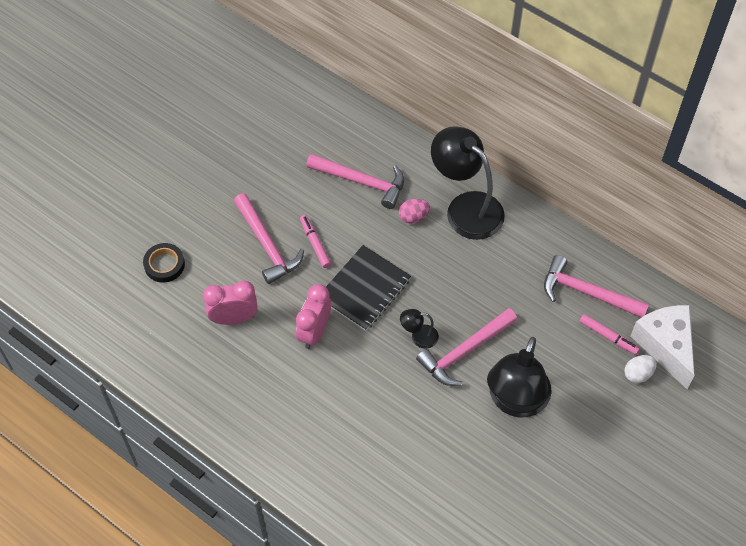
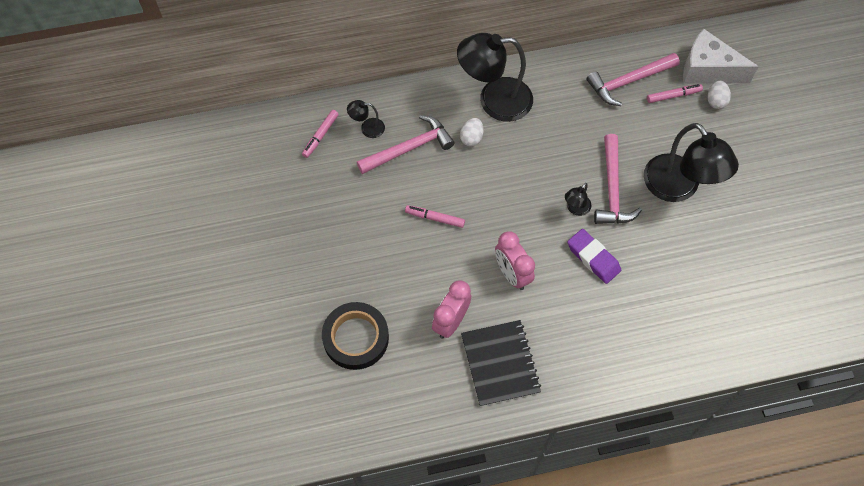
camera: 50 degrees left, 5 degrees up
(164, 265) = (356, 338): black tape -> black tape, size x1.60
(267, 245) = (405, 251): pink hammer -> none
(315, 117) = (320, 136): none -> pink marker
(352, 141) = (367, 128): none -> black lamp
(364, 289) = (505, 214): black notebook -> black notebook (500, 363)
(384, 381) = (593, 258): none -> purple eraser
(413, 217) = (471, 138): pink egg -> white egg

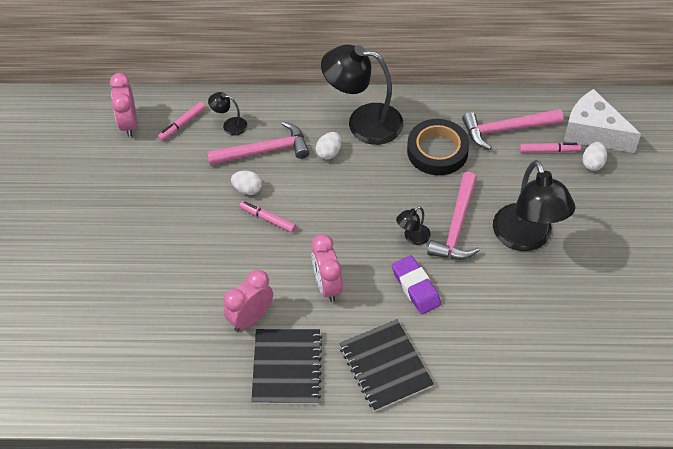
camera: 15 degrees right, 10 degrees down
(267, 146) = (129, 124): none -> pink clock
(356, 338) = (152, 313): black tape -> black tape (437, 151)
(406, 191) = (247, 189): none -> white egg
(589, 342) = (385, 366): none -> black notebook

